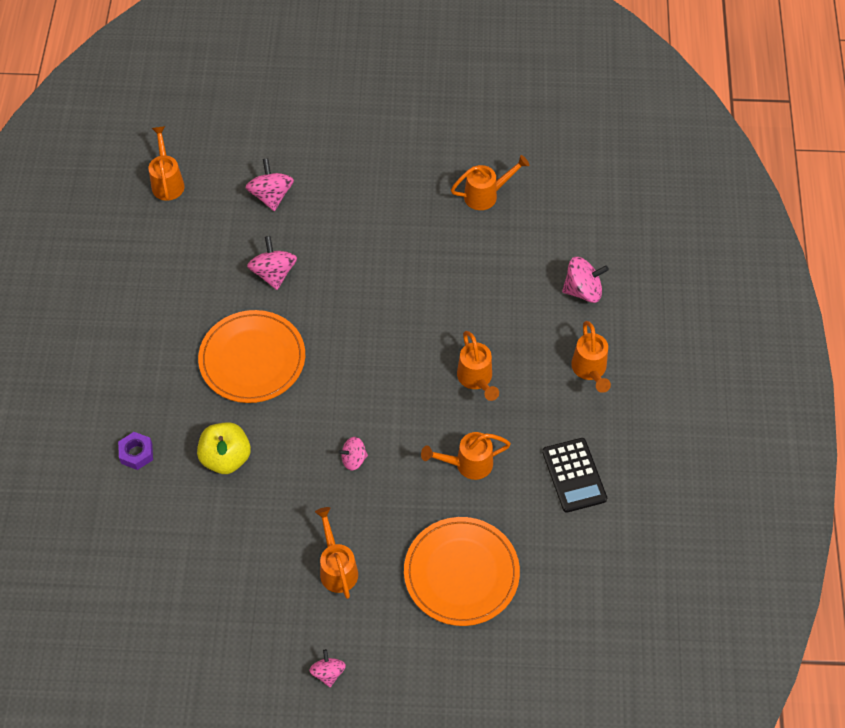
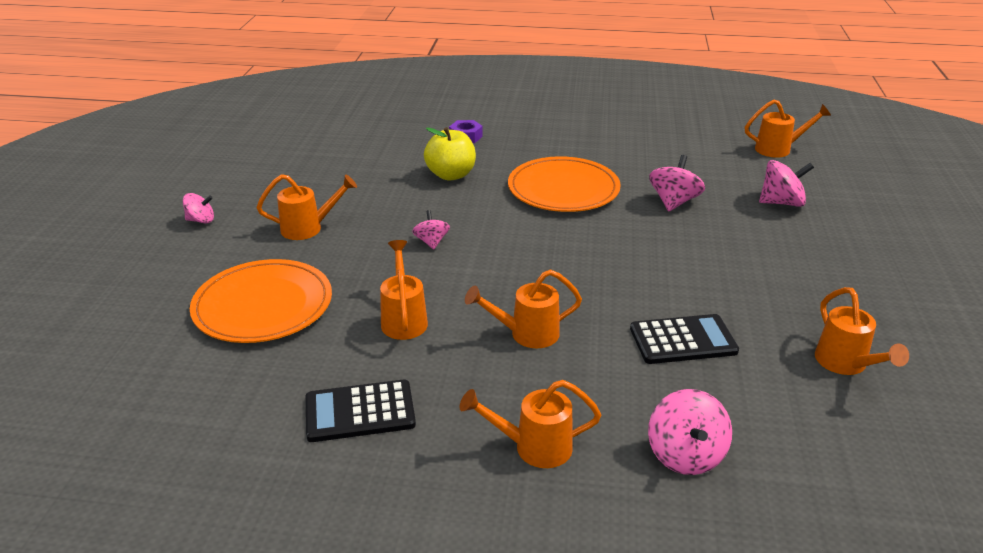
camera: 95 degrees right, 25 degrees down
(273, 273) = (673, 202): pink spinning top -> pink spinning top turned 60 degrees counterclockwise
(472, 283) = (683, 340): none -> black calculator

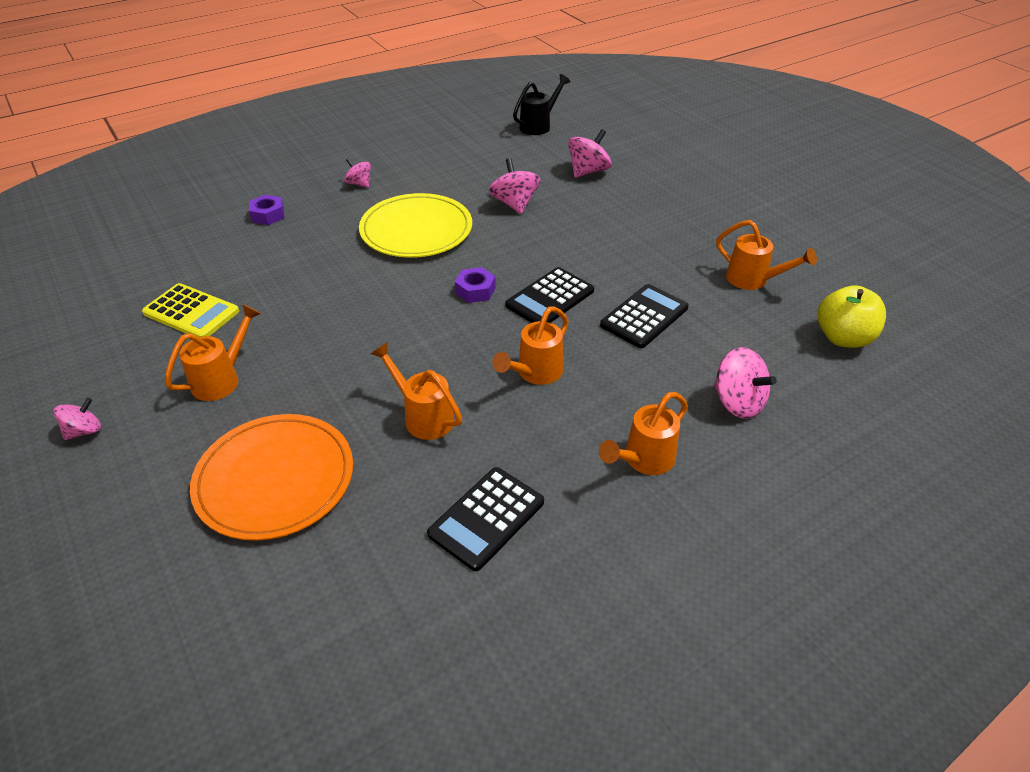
camera: 40 degrees left, 10 degrees up
(341, 179) = (191, 312): none -> yellow calculator
(431, 242) = (361, 333): pink spinning top -> pink spinning top (359, 184)
(451, 175) = (300, 259): yellow apple -> yellow apple (843, 338)
(555, 252) = (475, 290): none -> purple nut
(563, 189) = (416, 230): orange plate -> yellow plate
(612, 285) = (550, 298): none -> black calculator
(779, 149) = (539, 125): orange watering can -> black watering can

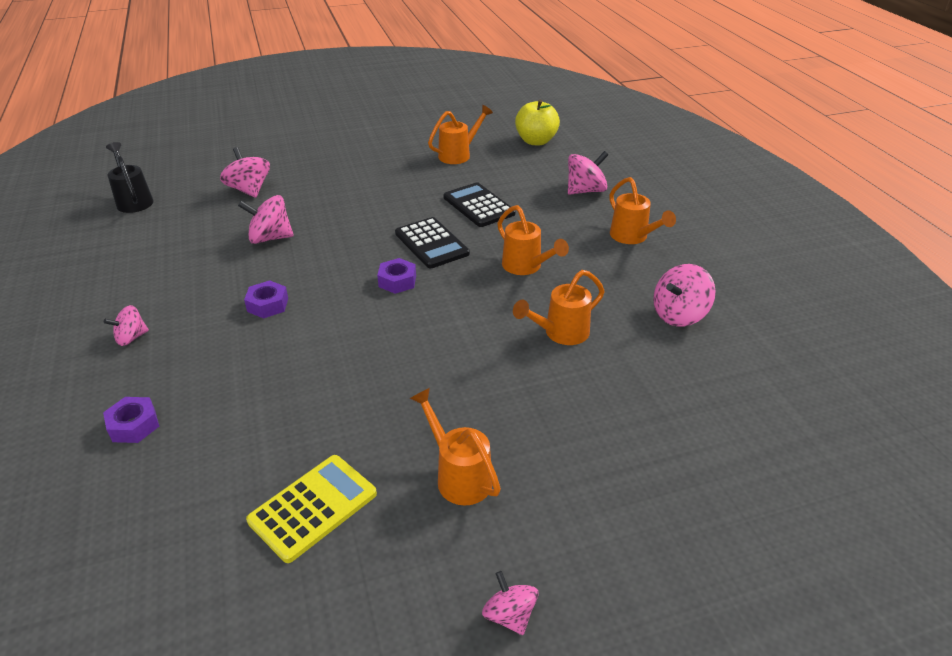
camera: 75 degrees left, 5 degrees down
(275, 479) = (620, 435): orange plate -> none
(416, 230) = (268, 305): yellow plate -> purple nut
(486, 518) = (679, 315): black calculator -> pink spinning top

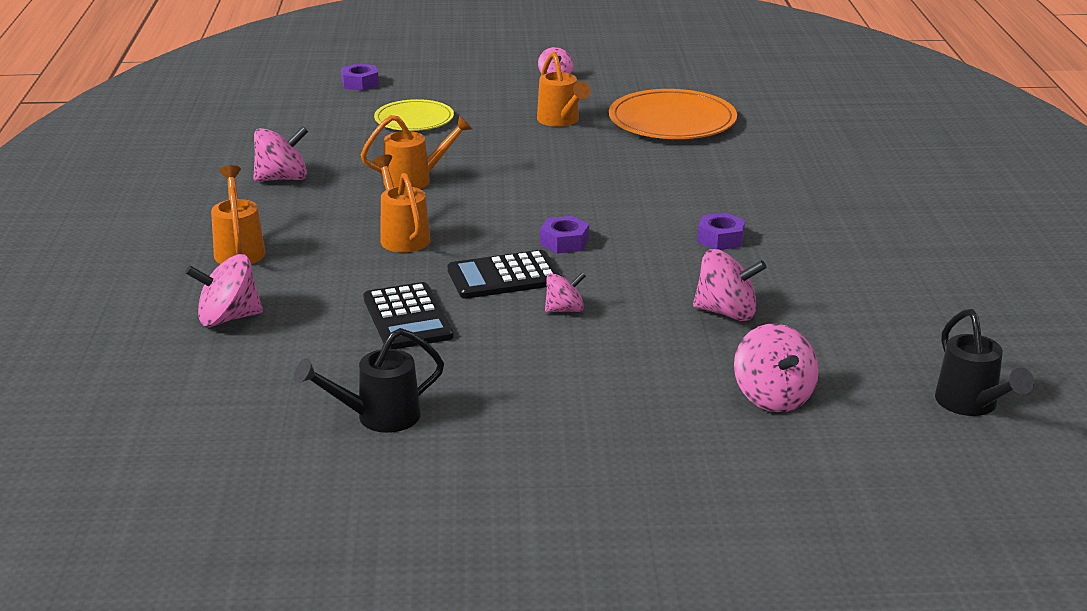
camera: 165 degrees left, 10 degrees down
(131, 338) = (866, 229): pink spinning top -> pink spinning top (564, 309)
(134, 425) = (828, 171): purple nut -> purple nut (360, 83)
(313, 507) = (672, 121): yellow calculator -> orange plate
(431, 243) = (504, 276): black calculator -> black calculator turned 90 degrees counterclockwise
(459, 155) = (378, 417): orange watering can -> black watering can
(536, 141) = (209, 428): yellow apple -> none
(636, 442) = (414, 119): none -> yellow plate

